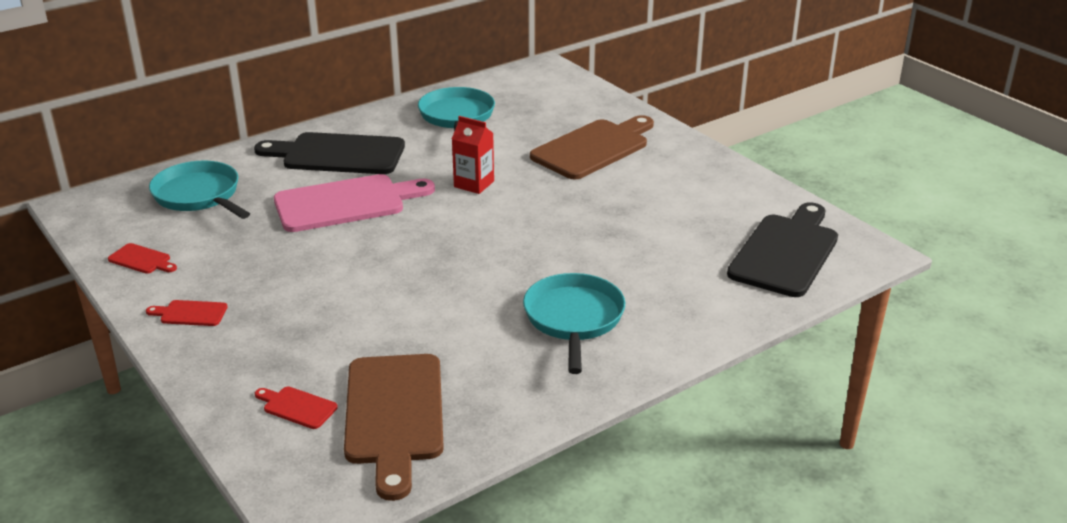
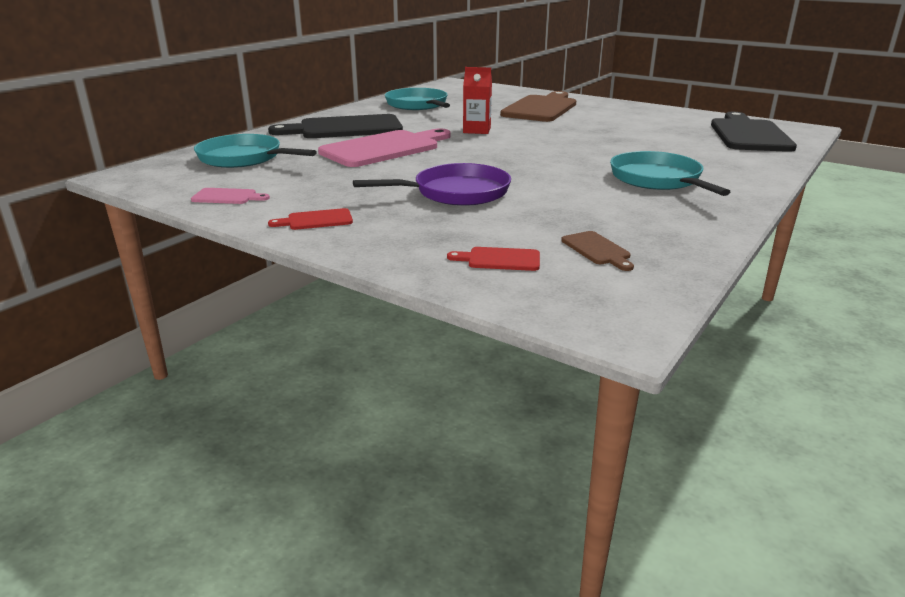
camera: 20 degrees left, 5 degrees down
(142, 260) = (227, 197): red cutting board -> pink cutting board
(348, 297) = (456, 193): none -> purple pan
(394, 415) = (597, 250): brown cutting board -> brown cutting board, size x0.43

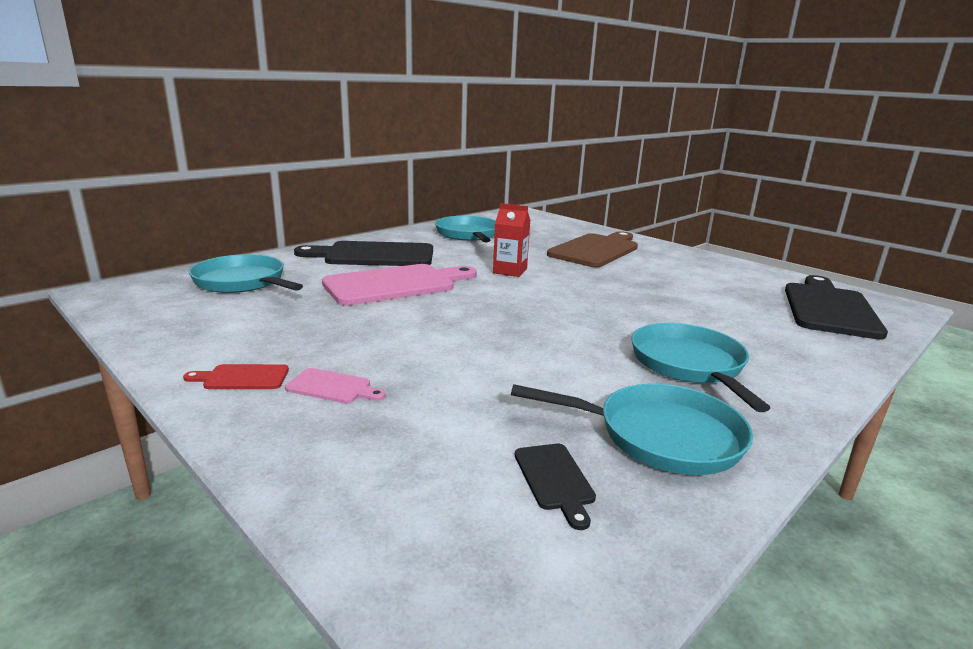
camera: 10 degrees right, 5 degrees down
(227, 197) = (179, 331): pink cutting board -> pink cutting board (332, 387)
(456, 193) = (431, 355): purple pan -> none
(500, 259) = (413, 478): red cutting board -> none
(597, 250) = (555, 479): brown cutting board -> black cutting board
(656, 221) = (660, 436): none -> turquoise pan

